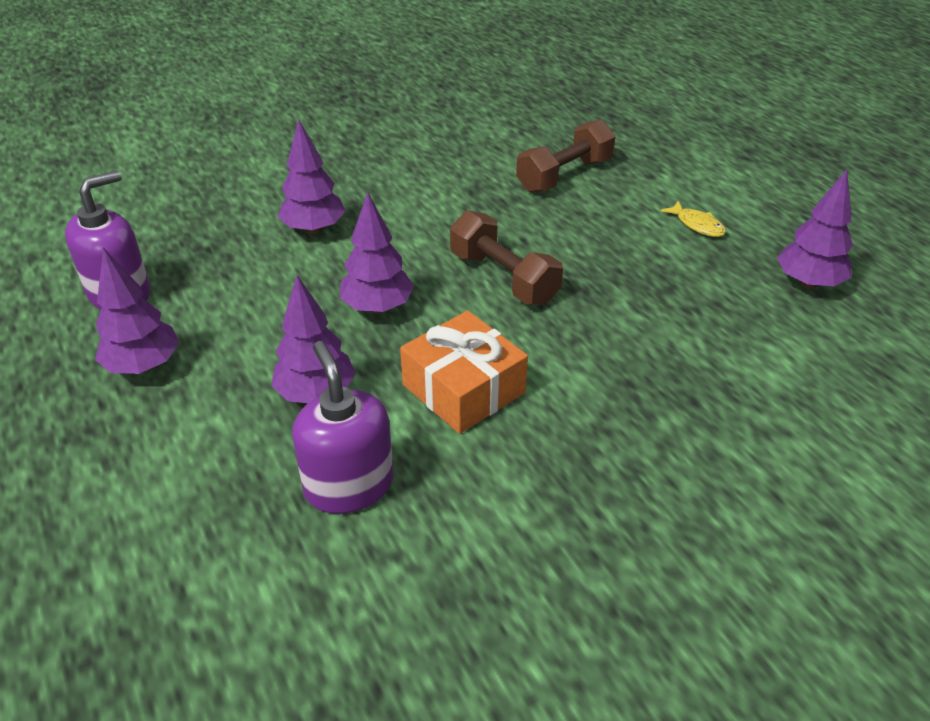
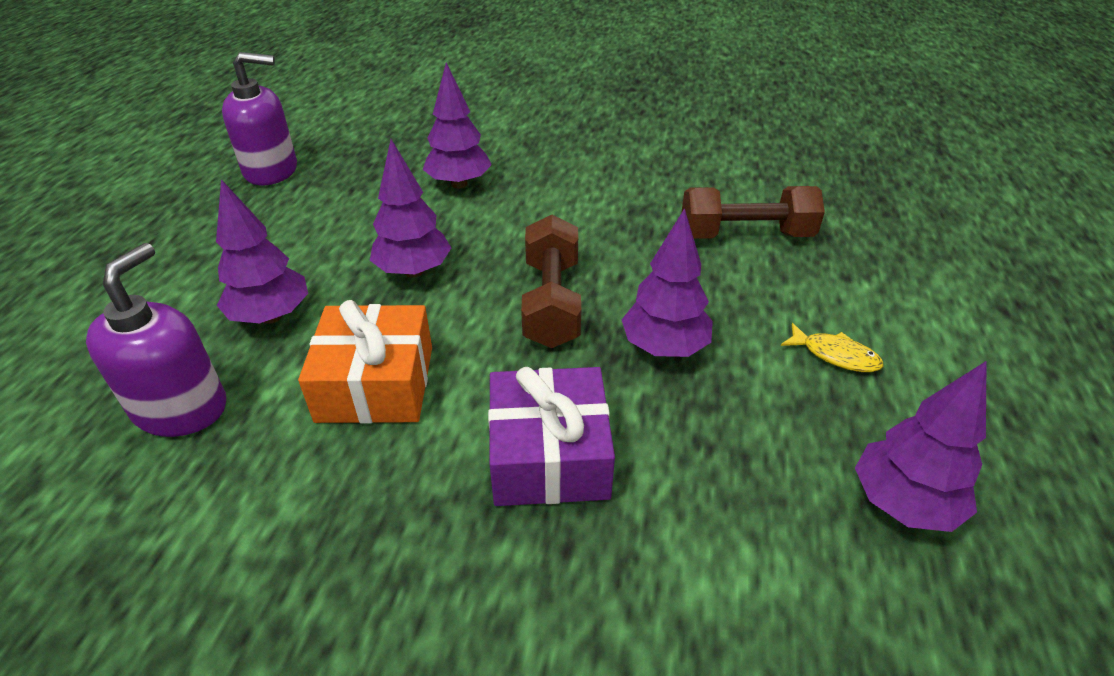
camera: 40 degrees right, 0 degrees up
(143, 366) = (209, 229): purple tree -> purple tree (664, 347)
(624, 363) = (549, 455): none -> purple gift
(697, 225) = (835, 355): yellow fish -> yellow fish turned 60 degrees counterclockwise

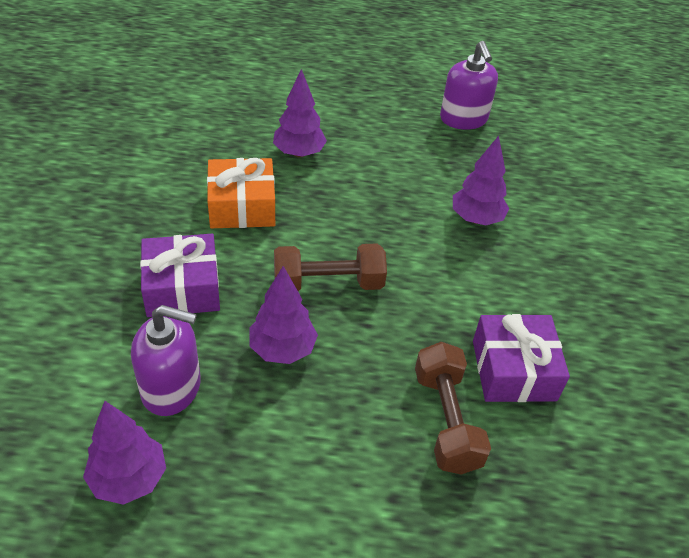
camera: 80 degrees right, 5 degrees up
(181, 408) = (222, 137): purple soap dispenser -> purple soap dispenser (171, 388)
(413, 271) = (354, 208): purple tree -> none
(677, 189) = (513, 370): none -> purple gift
(835, 355) = (280, 465): yellow fish -> none

